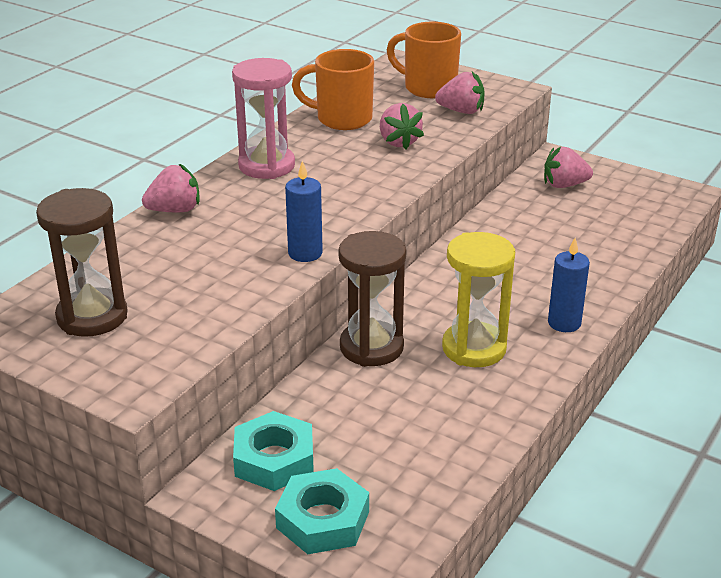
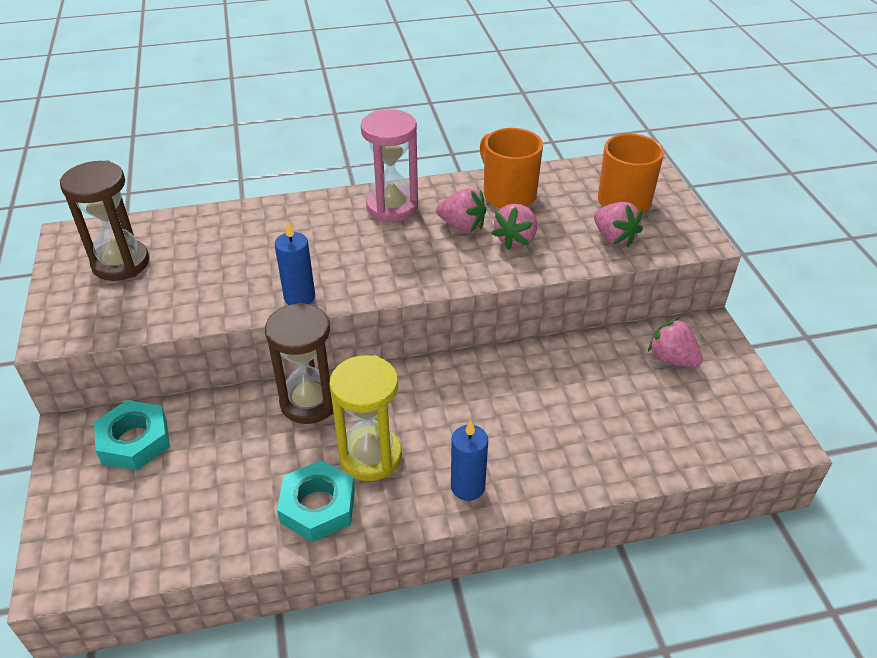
camera: 45 degrees right, 10 degrees up
(175, 210) = (283, 210): pink strawberry -> pink strawberry (462, 226)
(323, 519) = (92, 508): turquoise nut -> turquoise nut (318, 506)

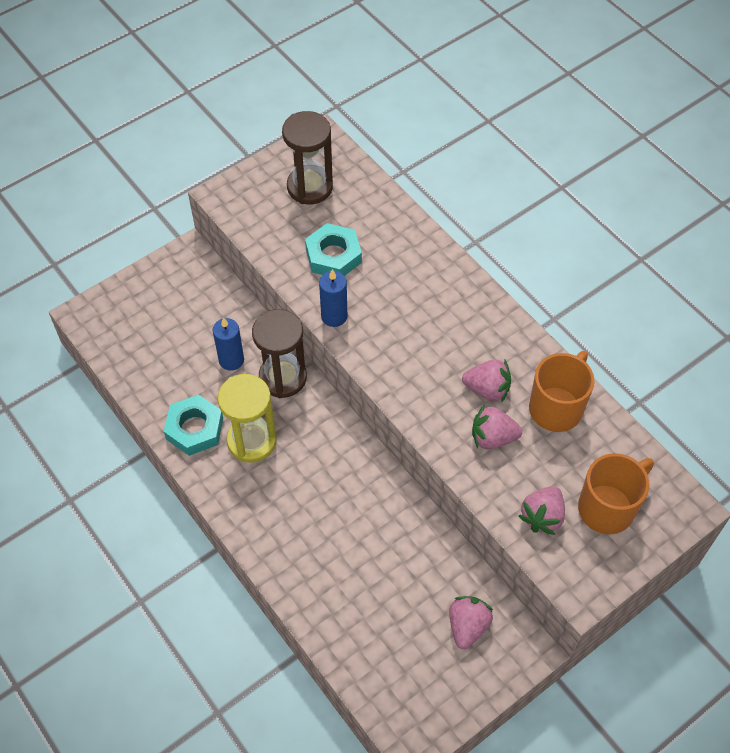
camera: 65 degrees right, 15 degrees up
(134, 441) = (198, 293): turquoise nut -> turquoise nut (333, 256)
(392, 207) = (482, 326): pink hourglass -> none
(462, 226) = (487, 389): pink strawberry -> pink strawberry turned 75 degrees counterclockwise
(467, 487) = (253, 516): blue candle -> blue candle (231, 360)

